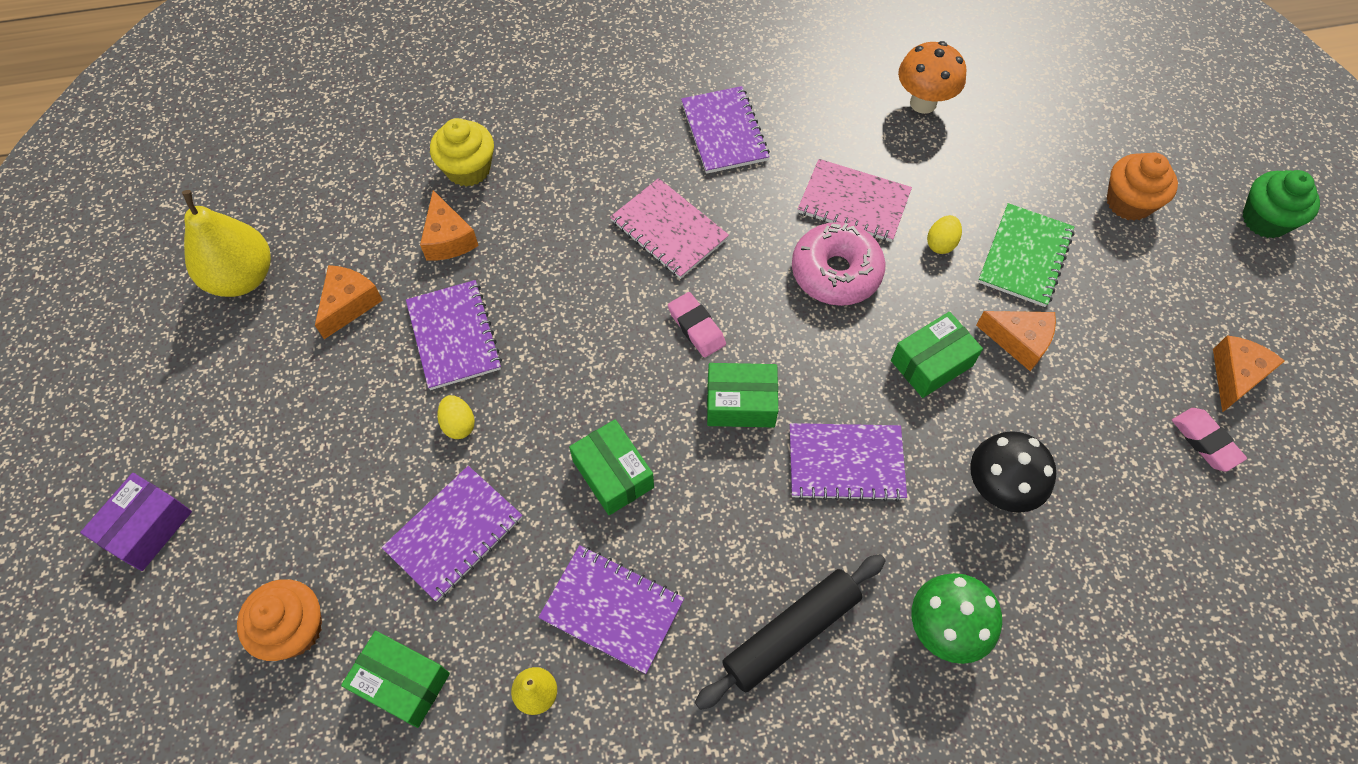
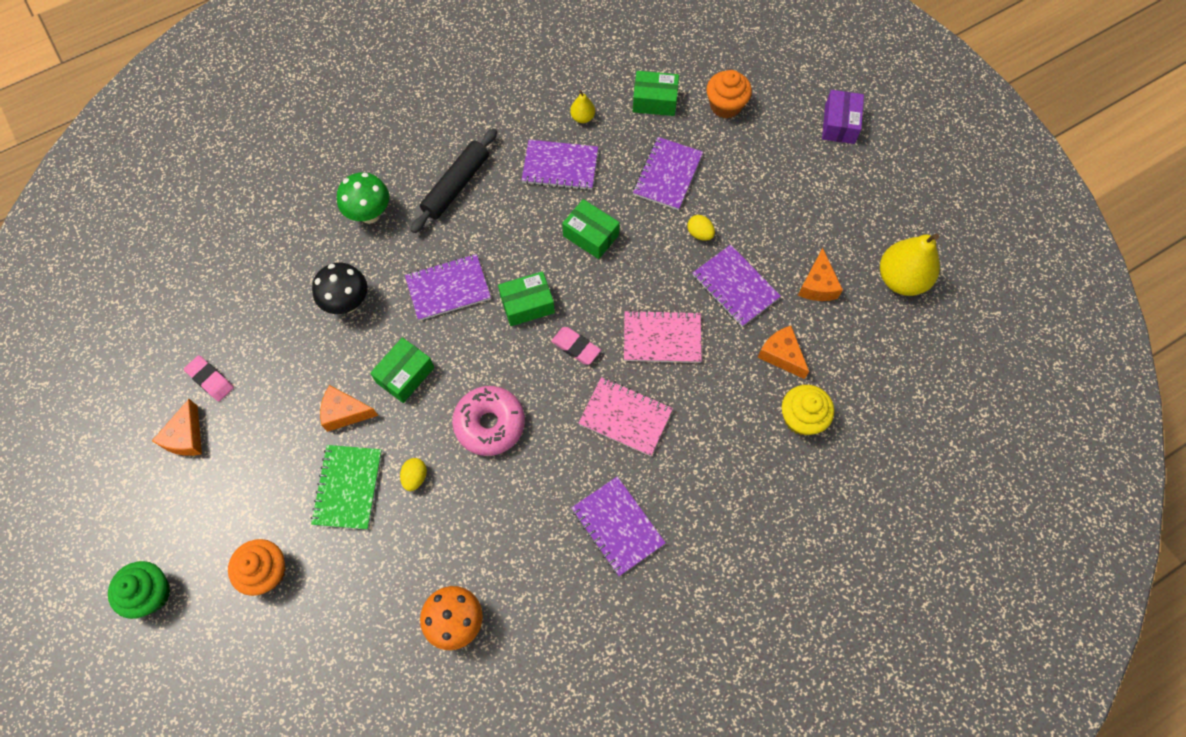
camera: 160 degrees right, 5 degrees up
(853, 202) = (492, 492): pink notebook -> pink notebook (662, 338)

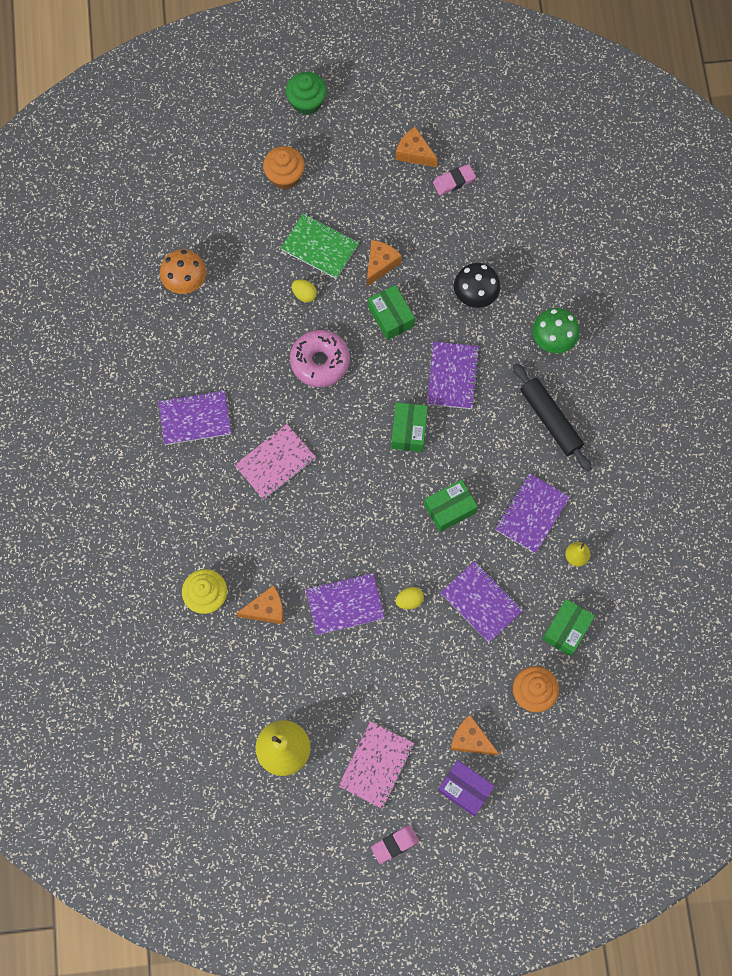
camera: 115 degrees right, 5 degrees up
(576, 347) = (352, 452): pink eraser -> pink eraser (394, 844)
(662, 338) = (328, 522): pink notebook -> pink notebook (376, 765)
(817, 285) = (313, 674): orange cheese -> orange cheese (470, 740)

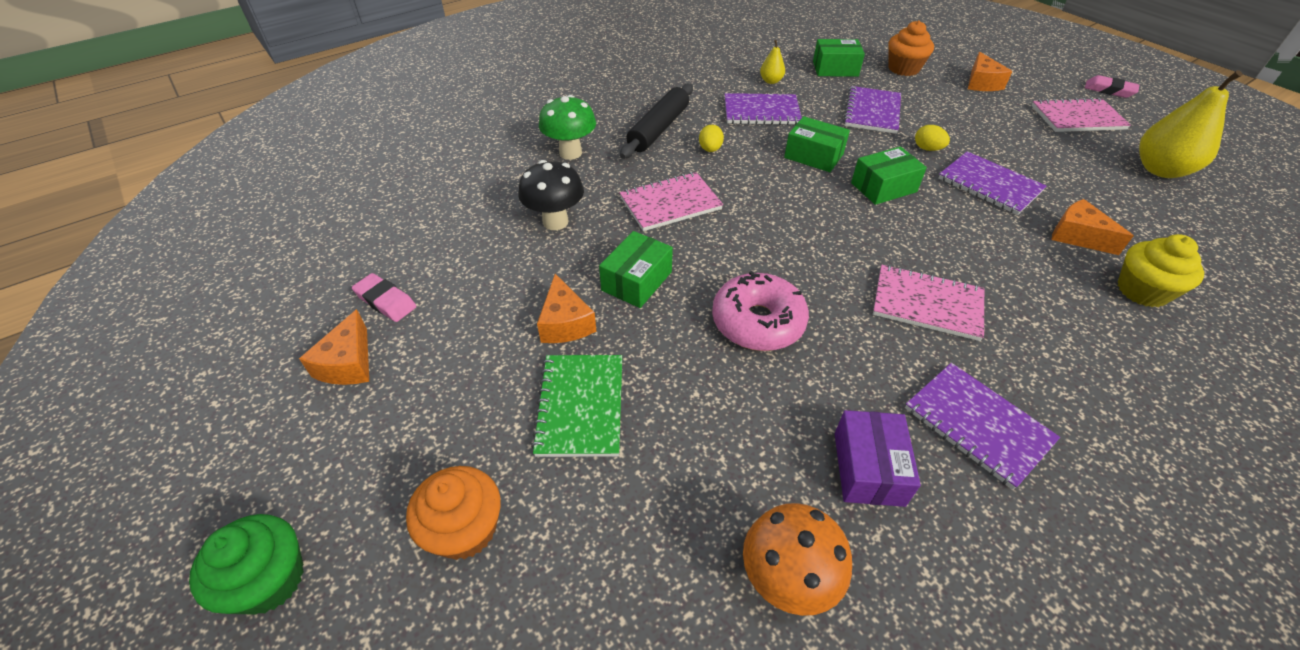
camera: 120 degrees left, 25 degrees down
(304, 294) = (673, 387): yellow egg -> yellow egg (710, 149)
(380, 264) = (565, 323): orange cheese -> orange cheese turned 105 degrees counterclockwise
(408, 431) = (765, 211): green box -> green box (883, 187)
(452, 376) = (670, 203): purple notebook -> pink notebook
(465, 789) = (1017, 74): purple box -> purple box (868, 468)

